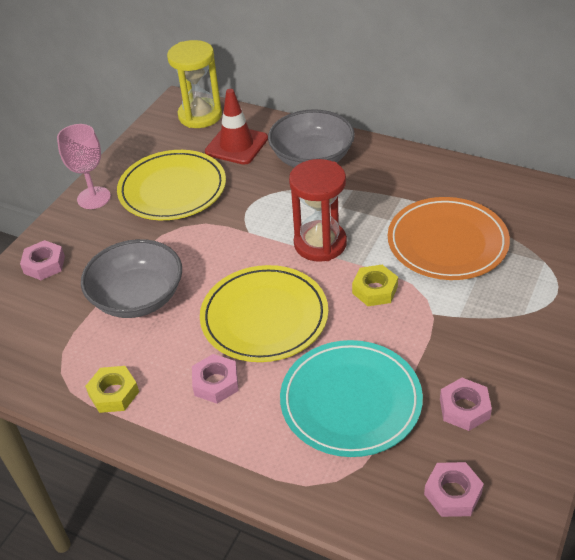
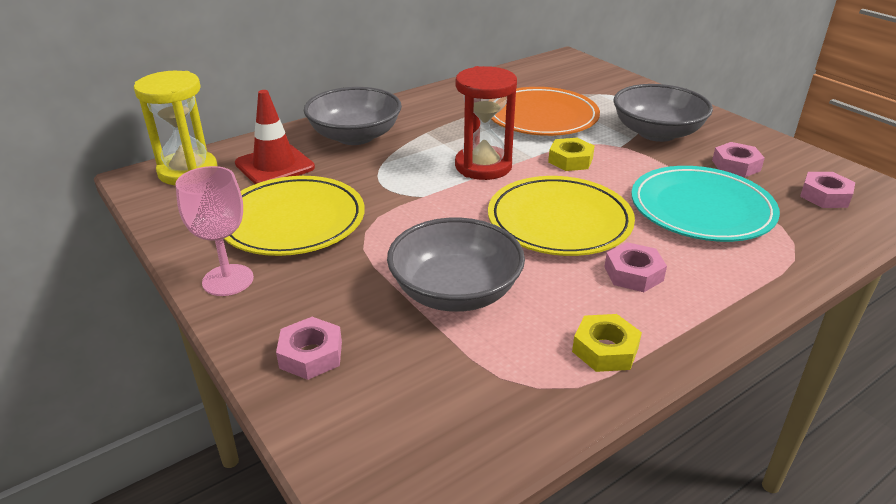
camera: 65 degrees left, 10 degrees down
(487, 331) = (656, 133): none -> grey bowl

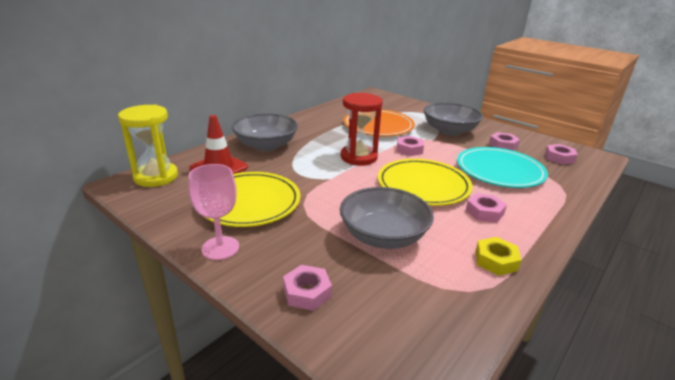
camera: 15 degrees left, 5 degrees down
(570, 160) = (409, 149): yellow nut -> pink nut

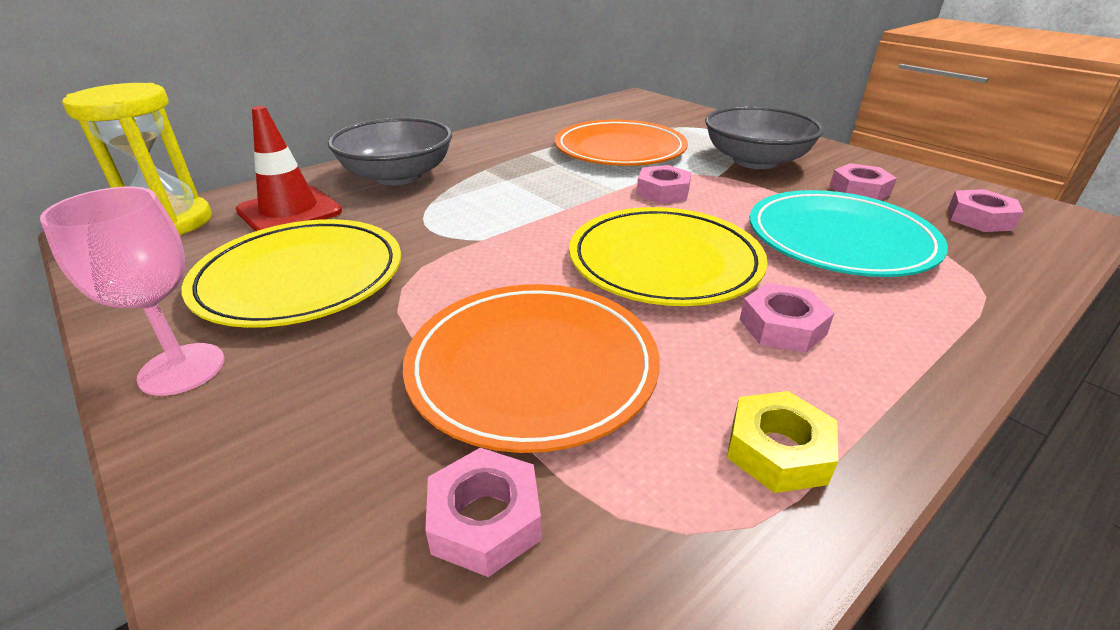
camera: 10 degrees right, 5 degrees up
(307, 292) = (292, 494): pink nut -> pink nut (485, 519)
(358, 157) = (557, 202): red hourglass -> none
(383, 236) = (532, 367): grey bowl -> orange plate

